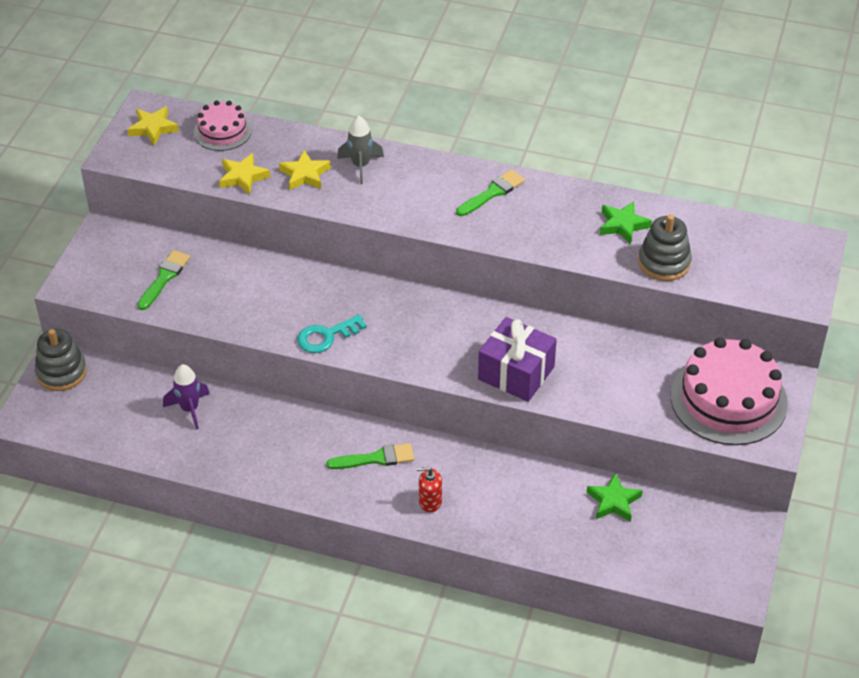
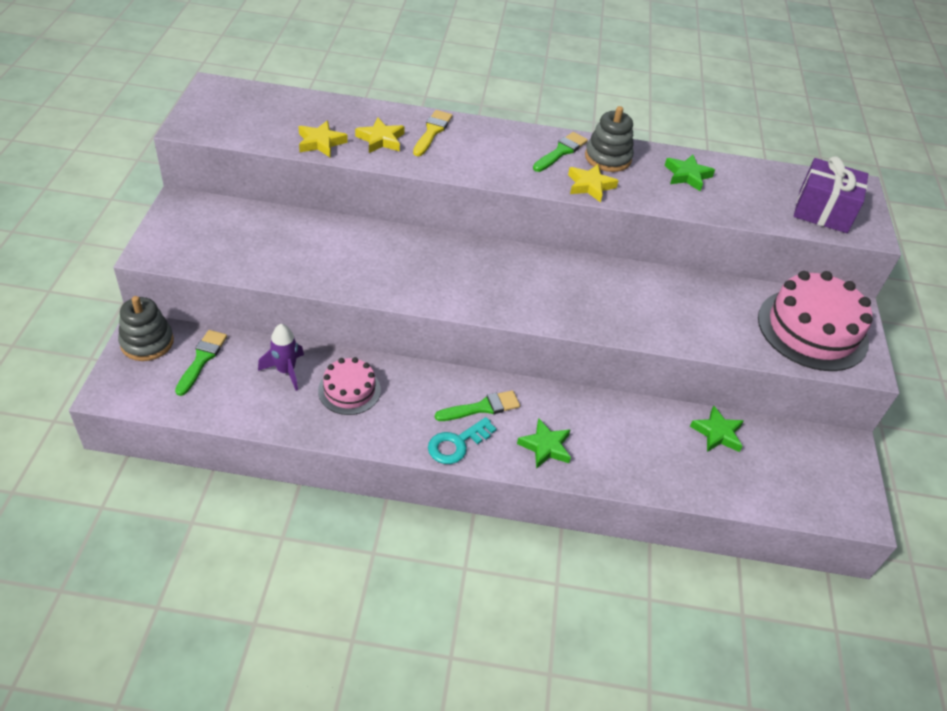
camera: 15 degrees left, 0 degrees up
(153, 128) = (224, 103): yellow star -> yellow star (590, 186)
(164, 278) = (248, 243): green brush -> green brush (202, 359)
(222, 131) = (293, 105): pink cake -> pink cake (349, 390)
(326, 336) = (421, 290): turquoise key -> turquoise key (457, 444)
(360, 166) = (432, 132): grey rocket -> yellow brush
(430, 501) = (545, 447): red soap dispenser -> green star
(516, 373) = (612, 315): purple gift -> purple gift (823, 211)
(664, 262) = (736, 206): grey stacking toy -> grey stacking toy (608, 158)

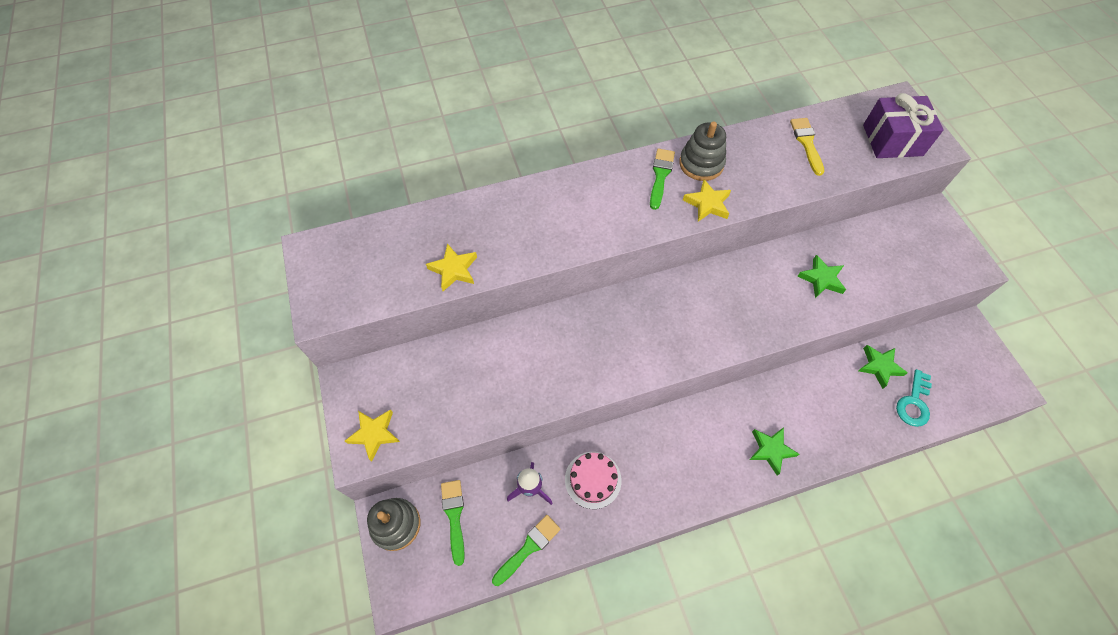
camera: 20 degrees left, 15 degrees up
(381, 139) = (503, 238): yellow star -> yellow star (374, 434)
(432, 132) = (541, 206): yellow brush -> yellow brush (806, 143)
(457, 444) = (706, 486): turquoise key -> turquoise key (914, 403)
(482, 407) = (703, 438): green brush -> green brush (528, 547)
(687, 176) = (773, 152): green star -> green star (821, 279)
(812, 329) = (919, 249): pink cake -> none

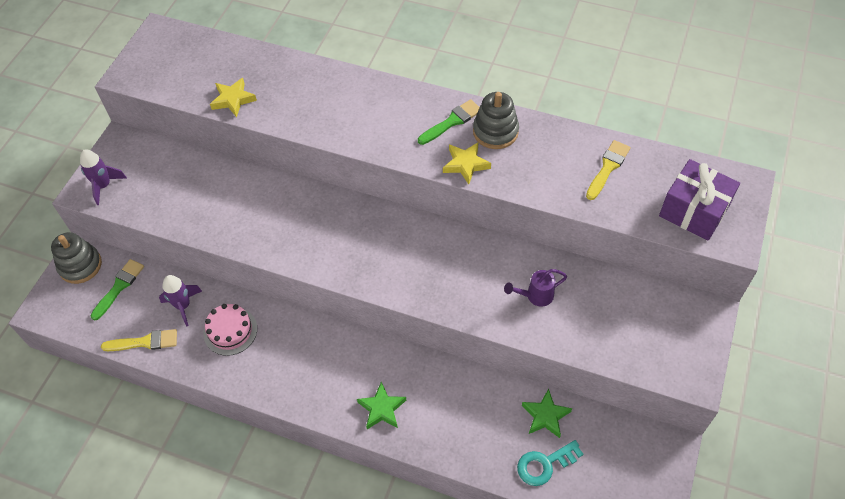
camera: 40 degrees right, 5 degrees down
(374, 434) = (104, 186): yellow star -> purple rocket
(528, 547) = (145, 342): green brush -> yellow brush
(821, 279) = (535, 296): green star -> purple watering can

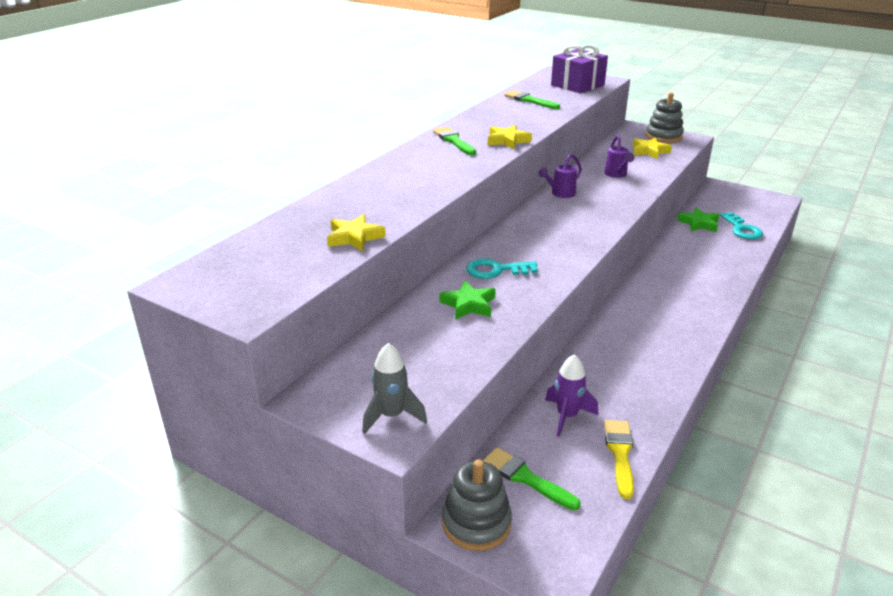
camera: 80 degrees left, 25 degrees down
(104, 186) = (392, 416): purple rocket -> grey rocket
(230, 331) = (607, 380): pink cake -> none
(295, 213) = (496, 270): none -> turquoise key
(382, 409) = (700, 293): green star -> green star (468, 305)
(465, 246) = (560, 194): none -> purple watering can
(495, 132) = (474, 128): grey stacking toy -> grey stacking toy (663, 136)
(608, 168) = (529, 100): yellow brush -> green brush
(625, 330) = (649, 151): none -> yellow star

